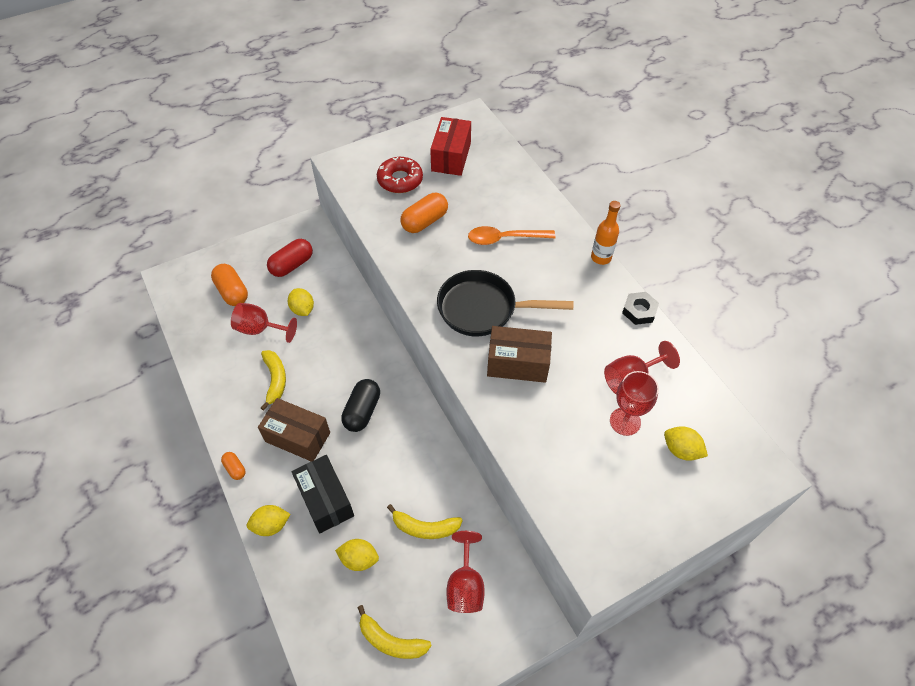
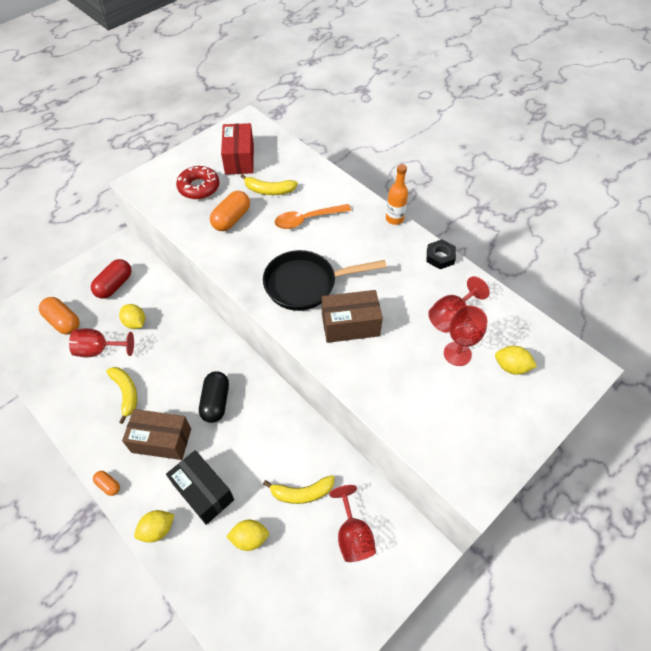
camera: 15 degrees left, 0 degrees up
(391, 641) = (300, 606): yellow banana -> yellow banana (269, 190)

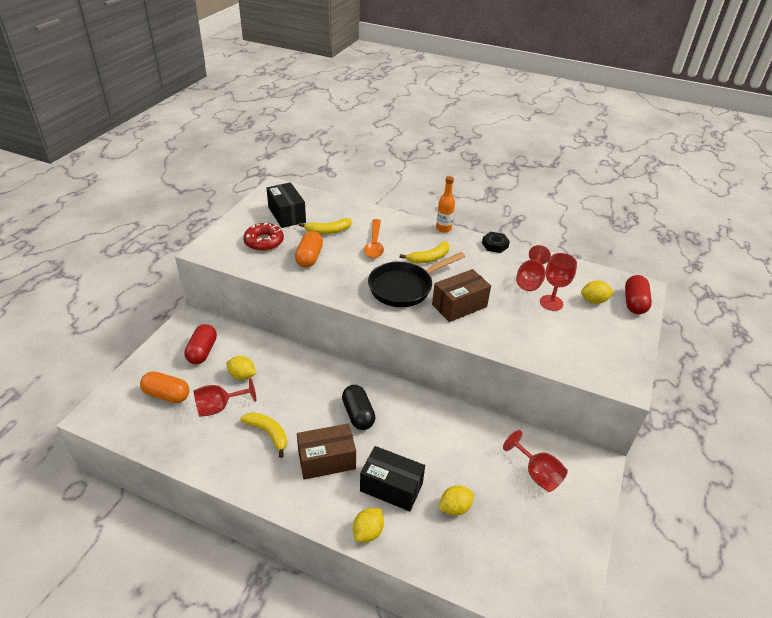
camera: 25 degrees left, 15 degrees down
(108, 485) = (298, 513): orange capsule -> none
(239, 159) = (287, 215): red box -> black box
(302, 493) = (476, 458): yellow banana -> yellow banana (429, 258)
(307, 219) = (374, 244): orange spoon -> orange spoon turned 45 degrees counterclockwise
(560, 385) = (634, 303): none -> red capsule

